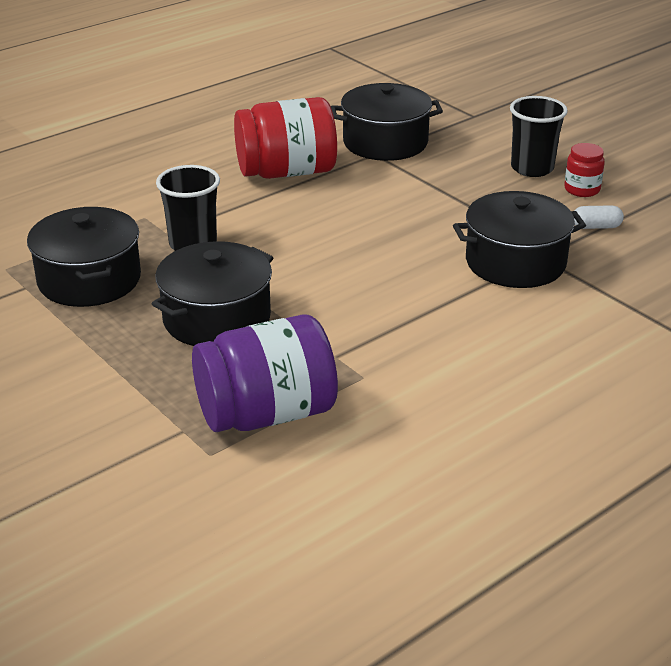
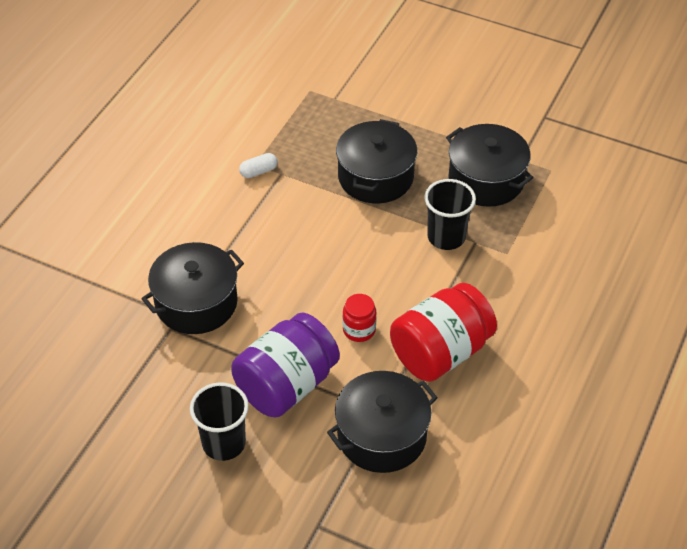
camera: 155 degrees right, 15 degrees up
(267, 414) = (296, 122): purple jar -> purple jar (286, 385)
(582, 189) = (168, 424): red jar -> red jar (359, 330)
(596, 227) = (143, 372): white capsule -> white capsule (258, 171)

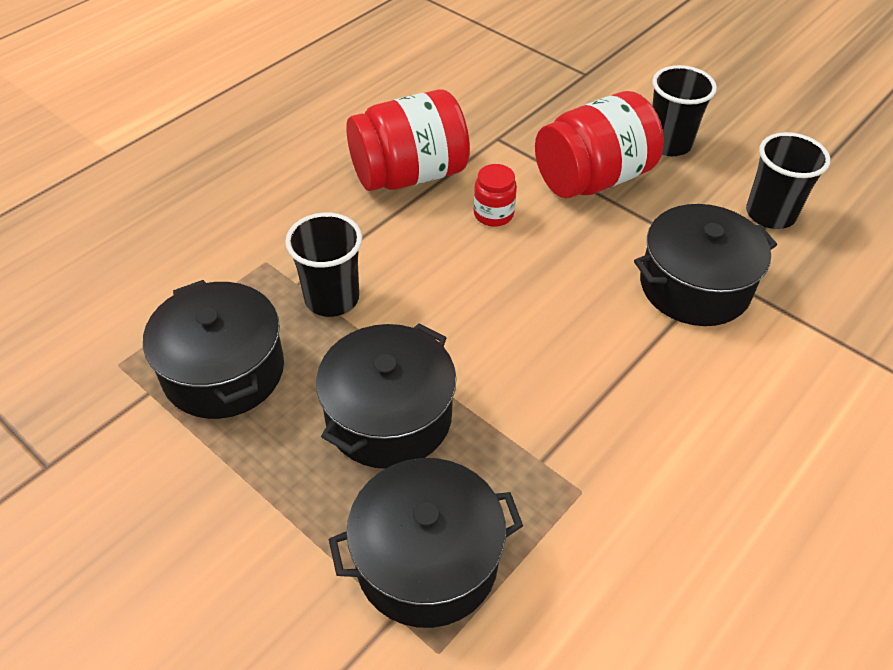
camera: 165 degrees left, 0 degrees up
(135, 382) = (770, 214): none -> black cup
(258, 171) = (579, 474): white capsule -> none
(286, 385) = (593, 179): purple jar -> red jar
(382, 435) = (504, 120): black pot -> black pot (427, 560)

